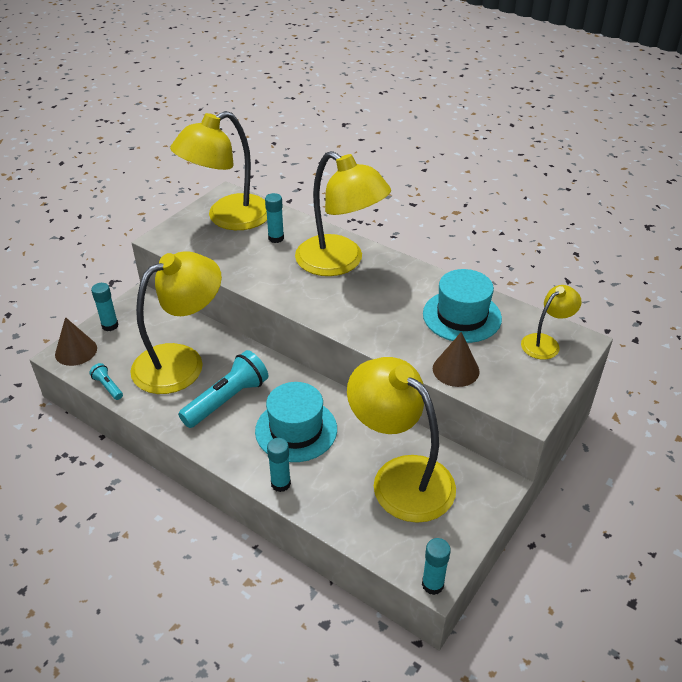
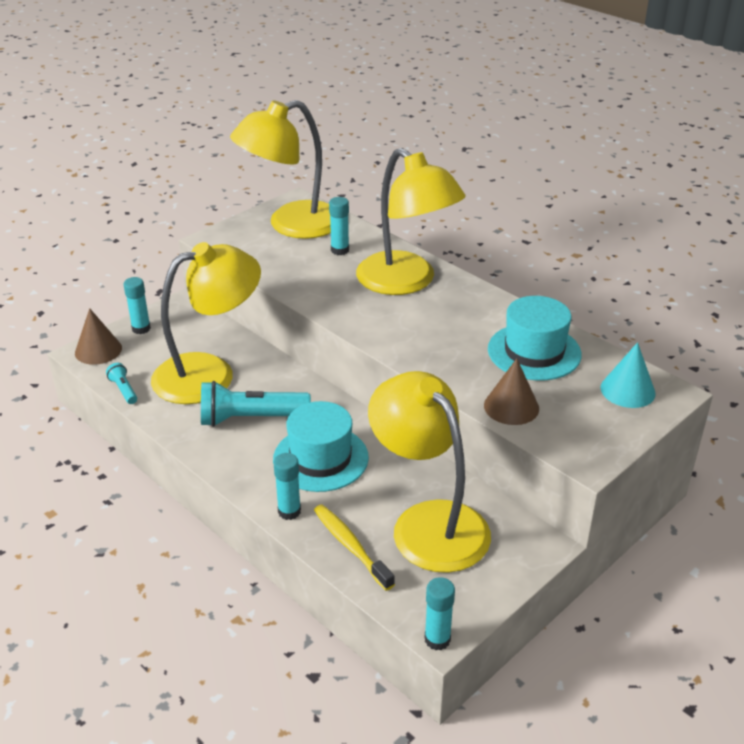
camera: 10 degrees right, 5 degrees down
(227, 400) = (251, 418): turquoise flashlight -> turquoise flashlight turned 150 degrees counterclockwise
(340, 508) = (350, 546): none -> yellow toothbrush
(545, 343) = (627, 390): yellow lamp -> turquoise cone

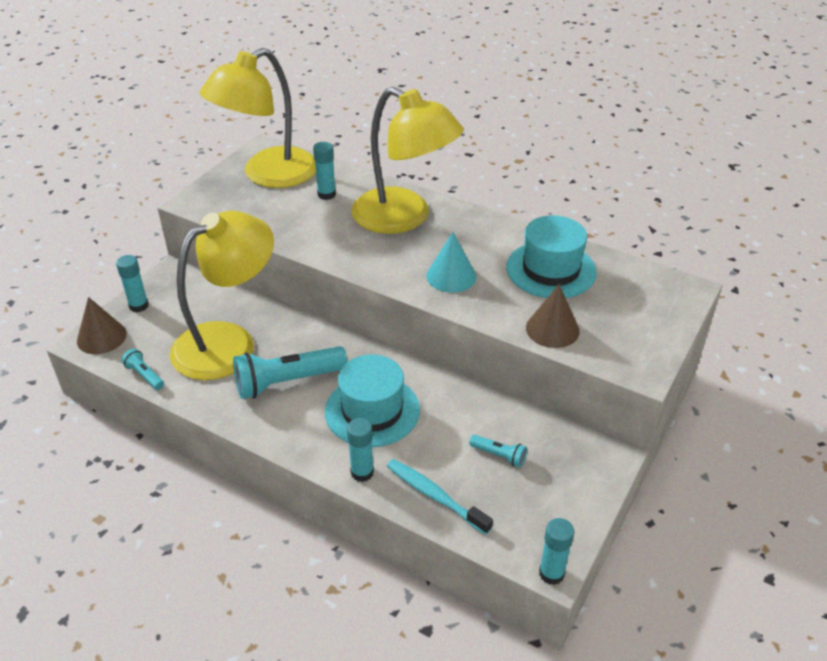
camera: 15 degrees left, 5 degrees up
(350, 546) = (435, 496): yellow toothbrush -> turquoise toothbrush
(428, 522) = (499, 455): yellow lamp -> turquoise flashlight
(627, 390) = (649, 293): turquoise cone -> turquoise cone (451, 276)

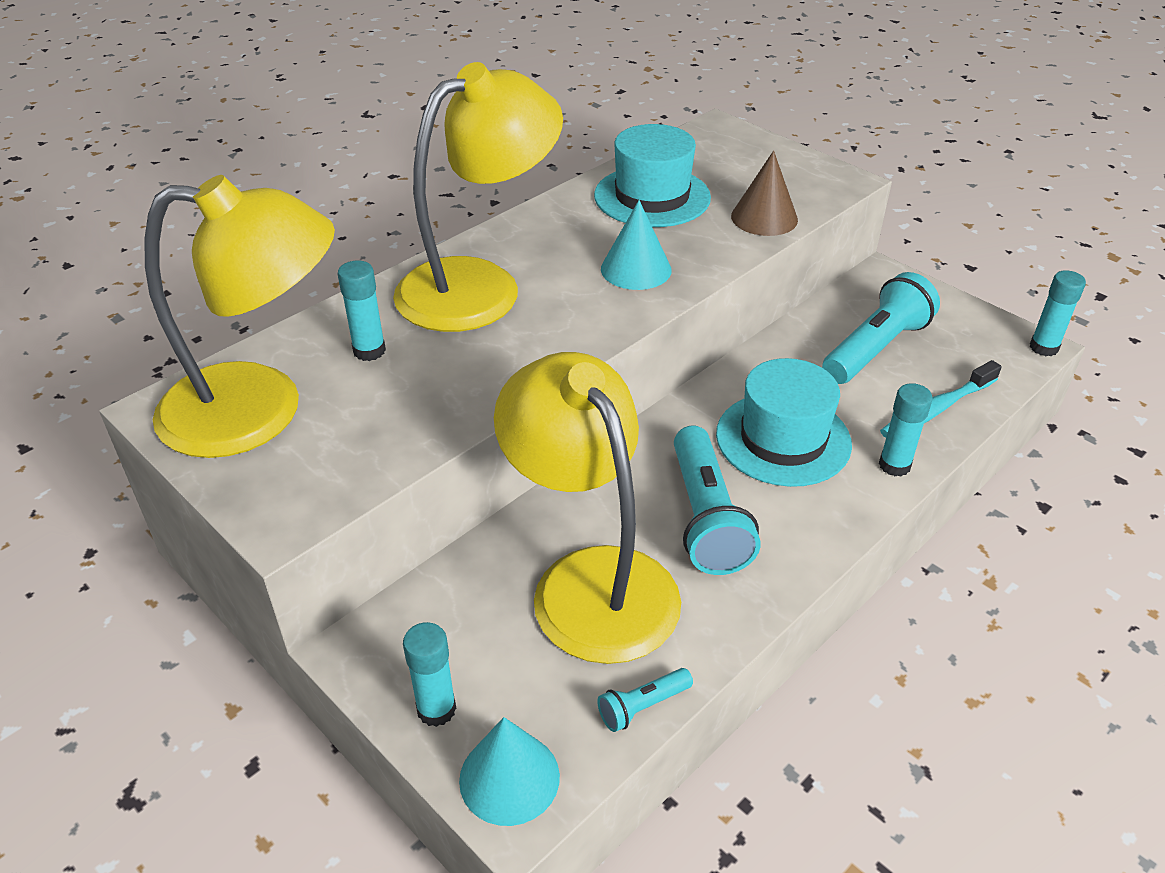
camera: 75 degrees left, 0 degrees up
(101, 337) = (509, 778): brown cone -> turquoise cone
(268, 175) = (260, 410): yellow lamp -> yellow lamp turned 60 degrees counterclockwise
(499, 455) = (875, 348): turquoise flashlight -> turquoise flashlight, size x2.10

